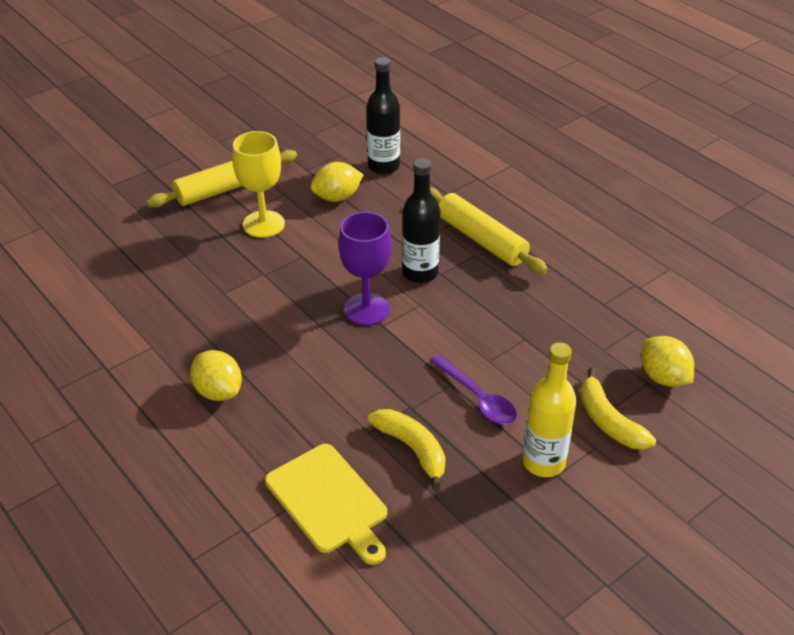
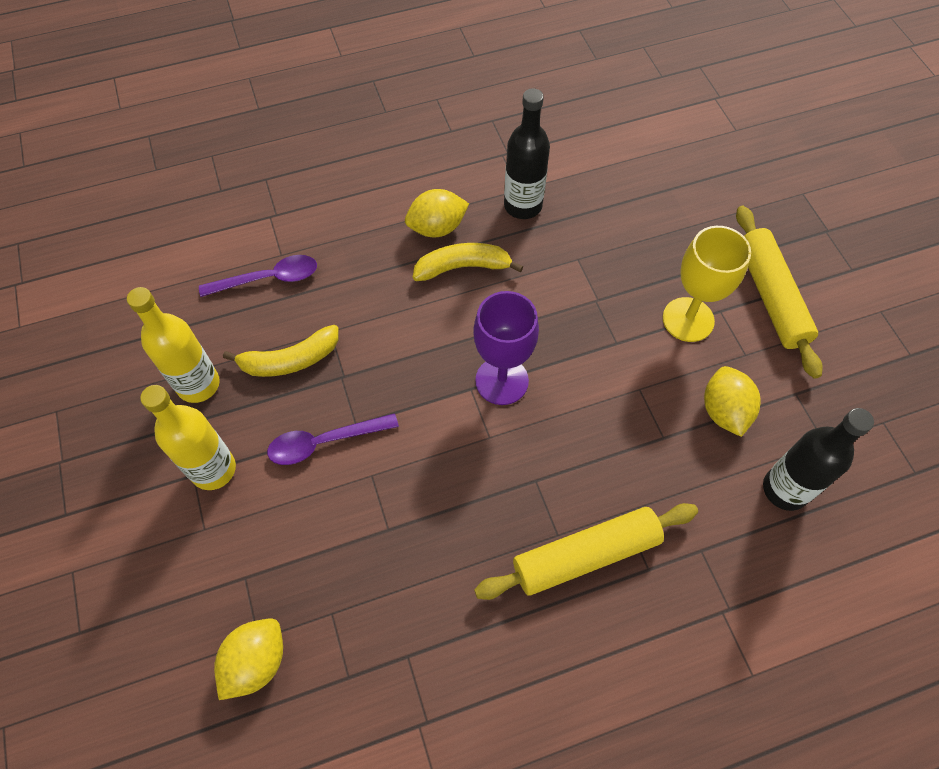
camera: 110 degrees right, 20 degrees up
(329, 501) = (269, 279): yellow cutting board -> purple spoon
(420, 273) = (544, 457): black bottle -> black bottle (523, 206)
(472, 509) = (198, 384): none -> yellow bottle
(608, 421) = (228, 561): yellow banana -> yellow banana (463, 267)
(663, 377) = (256, 662): yellow lemon -> yellow lemon turned 45 degrees counterclockwise

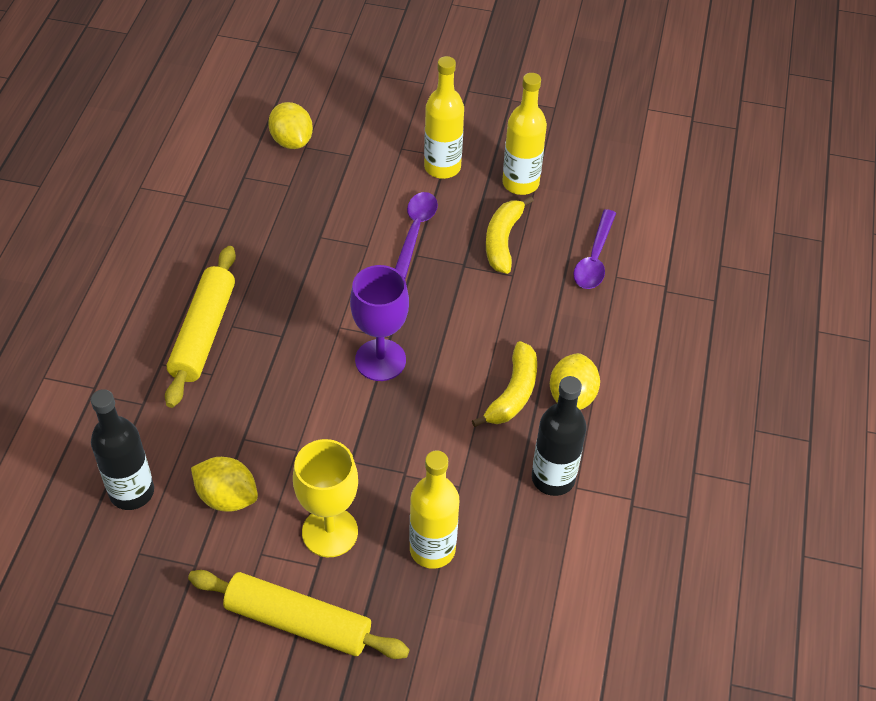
camera: 120 degrees right, 10 degrees down
(643, 248) = (432, 549): none -> yellow bottle

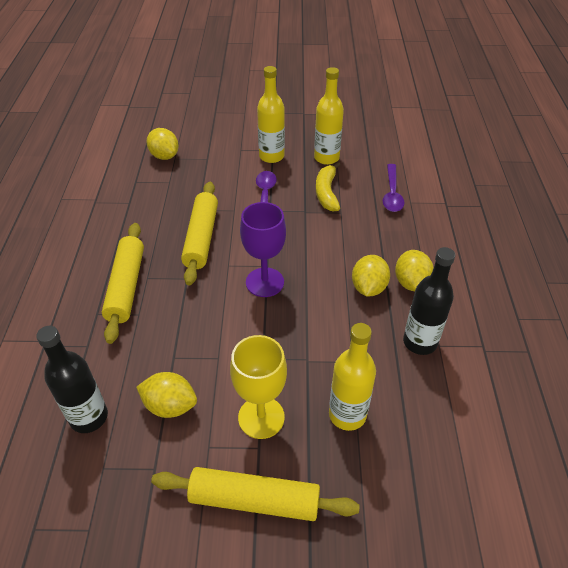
camera: 10 degrees left, 5 degrees down
(314, 280) = (201, 238): none -> yellow rolling pin
(513, 393) = (368, 288): yellow banana -> yellow lemon

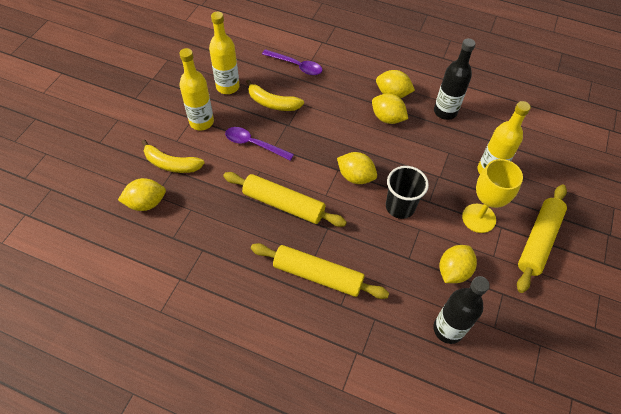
camera: 70 degrees left, 10 degrees up
(213, 155) = (171, 164): none -> yellow banana
(242, 332) = (400, 206): none -> black cup
(265, 282) = (355, 177): purple goblet -> yellow lemon

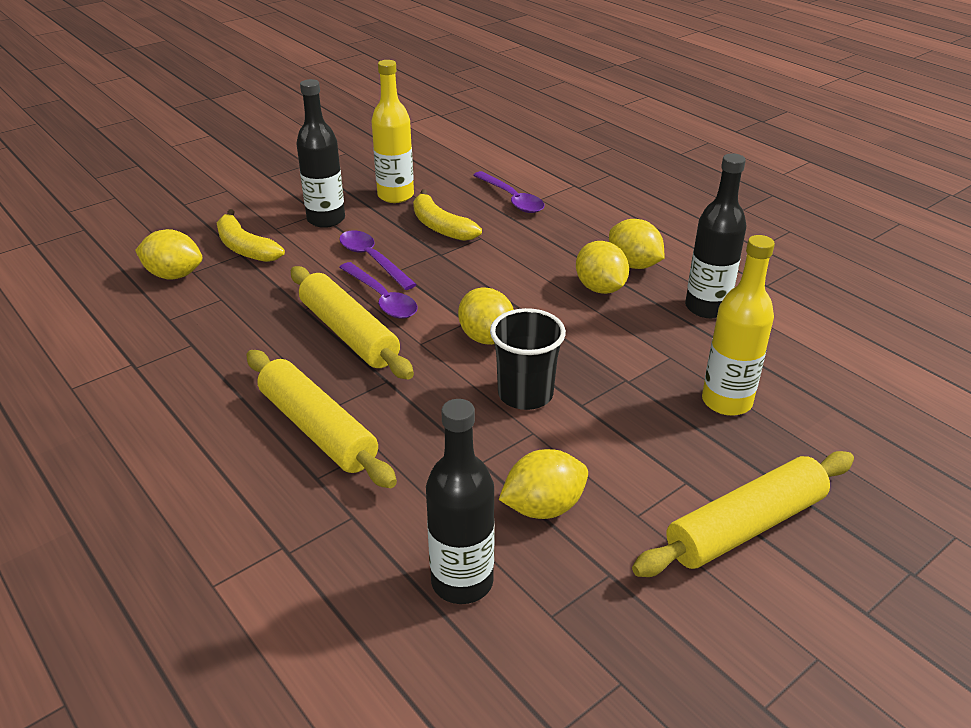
camera: 30 degrees right, 20 degrees down
(201, 122) = (326, 219): yellow bottle -> black bottle
(282, 172) = (382, 299): none -> purple spoon
(478, 218) = (652, 455): yellow goblet -> none

